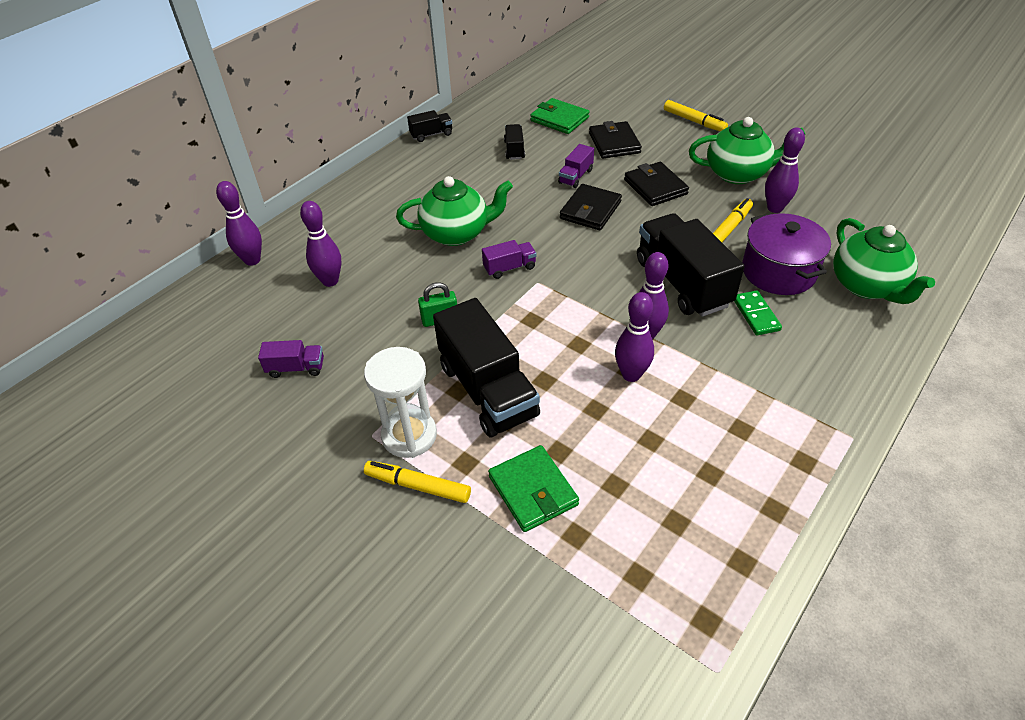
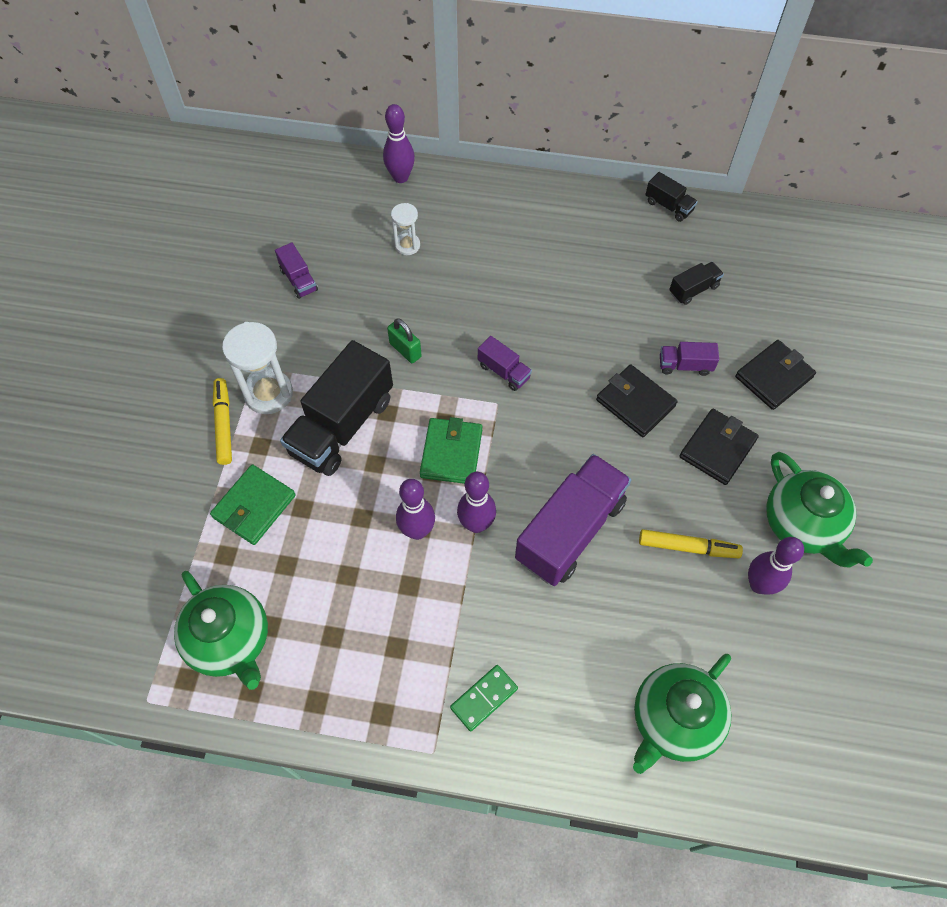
camera: 60 degrees right, 15 degrees up
(330, 281) = (407, 245): purple bowling pin -> white hourglass
(457, 233) = (527, 305): green teapot -> green teapot (231, 641)
(559, 119) = (782, 305): green wallet -> green wallet (451, 453)
(590, 210) = (635, 403): black wallet -> black wallet turned 45 degrees clockwise
(682, 283) = (570, 531): black truck -> purple truck
(694, 121) = (881, 442): yellow marker -> none
(756, 315) = (560, 616): green domino -> green domino (484, 698)
(778, 271) = (644, 619): purple pot -> none

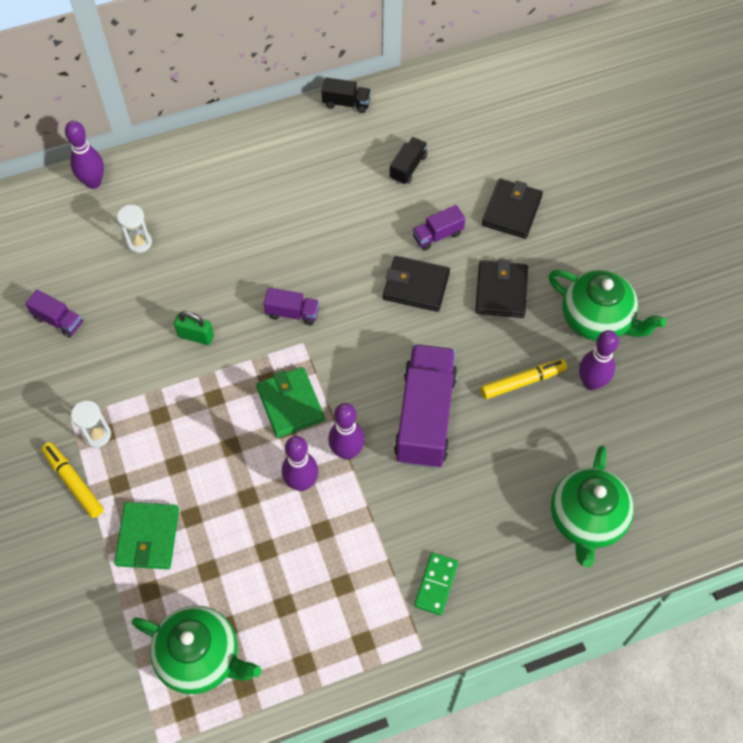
camera: 30 degrees left, 0 degrees up
(268, 393) = (97, 435): white hourglass -> white hourglass, size x0.58
(342, 426) = (181, 429): black truck -> none

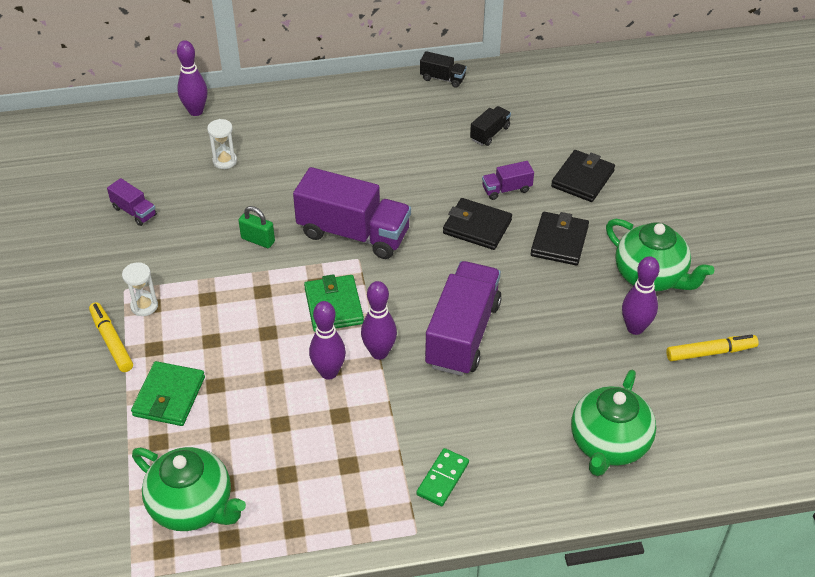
camera: 10 degrees right, 15 degrees down
(292, 313) = (353, 233): purple truck -> purple truck, size x2.17
(523, 382) = (566, 318): yellow marker -> yellow marker (710, 352)

